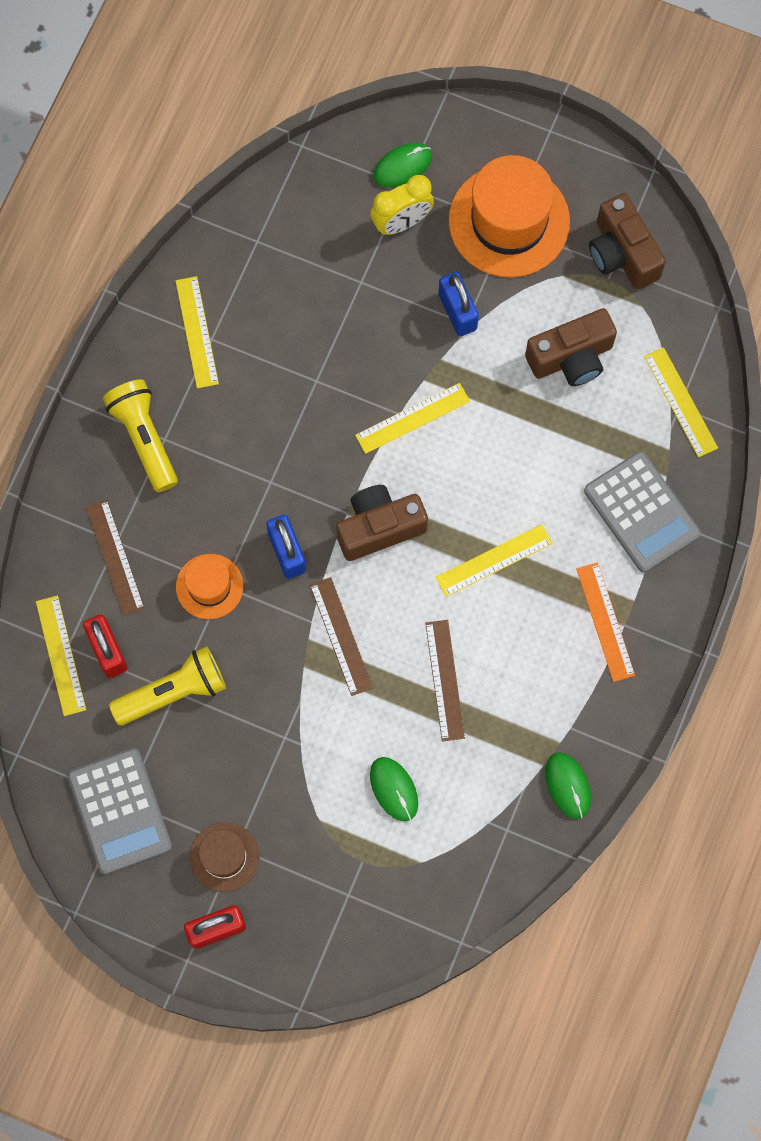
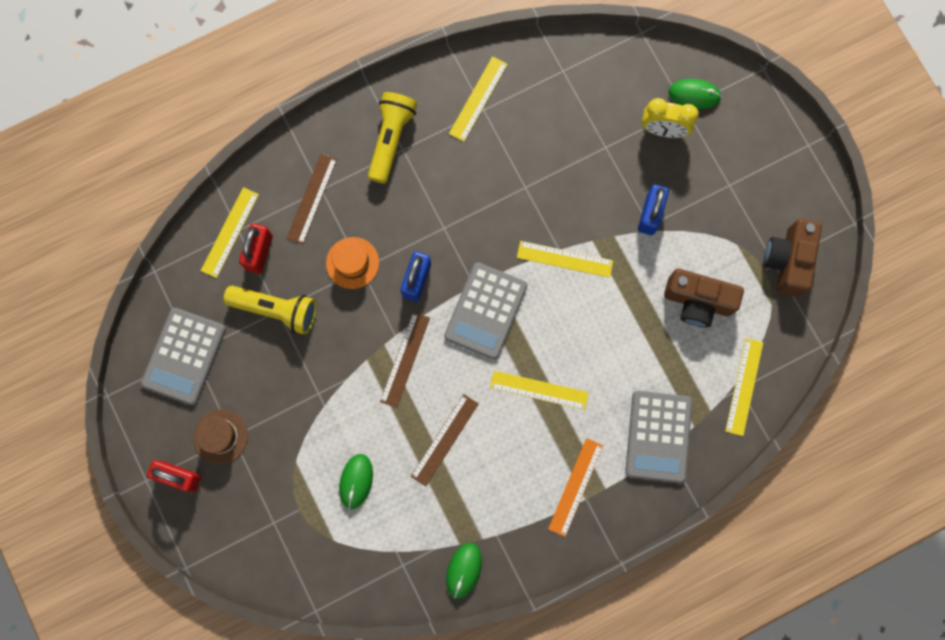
camera: 40 degrees right, 5 degrees up
(379, 528) = (485, 311): brown camera -> grey calculator
(509, 221) = (732, 182): orange hat -> none

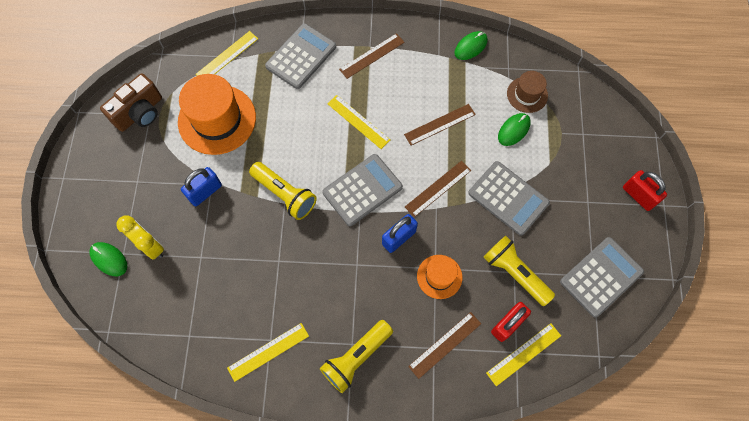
camera: 150 degrees left, 10 degrees down
(220, 436) = (596, 206): brown hat -> brown hat (527, 94)
(322, 391) = (508, 198): none -> grey calculator
(564, 259) = (285, 194): yellow ruler -> yellow flashlight
(575, 487) = (372, 56): orange ruler -> brown ruler
(697, 302) = (217, 119): brown camera -> orange hat

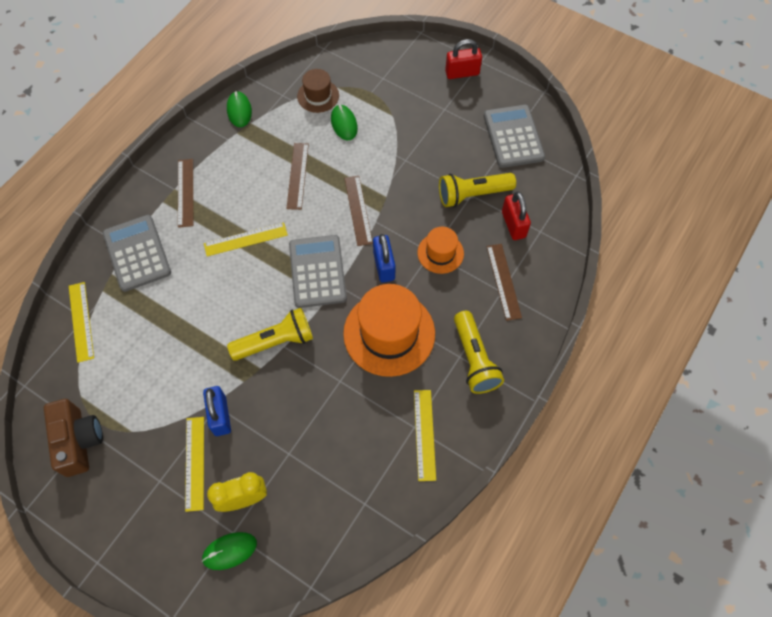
camera: 60 degrees left, 5 degrees down
(217, 119) = (147, 366): orange hat -> orange hat (389, 333)
(508, 198) = (403, 162): grey calculator -> none
(523, 354) = (545, 227): yellow ruler -> yellow ruler (195, 463)

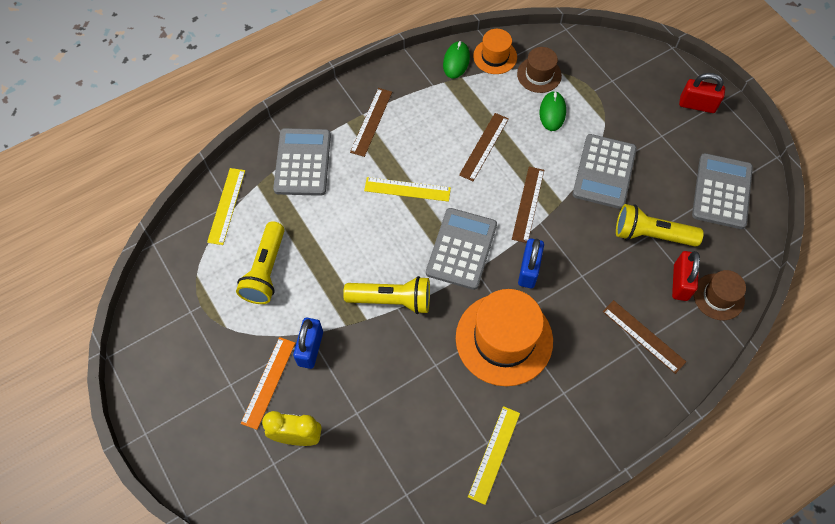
camera: 25 degrees right, 0 degrees up
(79, 441) = (178, 315): brown camera -> none
(195, 463) = (268, 382): yellow ruler -> orange ruler
(229, 551) = (263, 479): green mouse -> none
(410, 157) = (604, 172): none -> grey calculator
(440, 253) = (591, 280): orange hat -> orange hat (495, 56)
(474, 359) = (577, 402): yellow flashlight -> yellow flashlight (266, 271)
(503, 281) = (643, 336): brown ruler -> brown ruler turned 60 degrees counterclockwise
(548, 223) = (718, 296): none -> brown hat

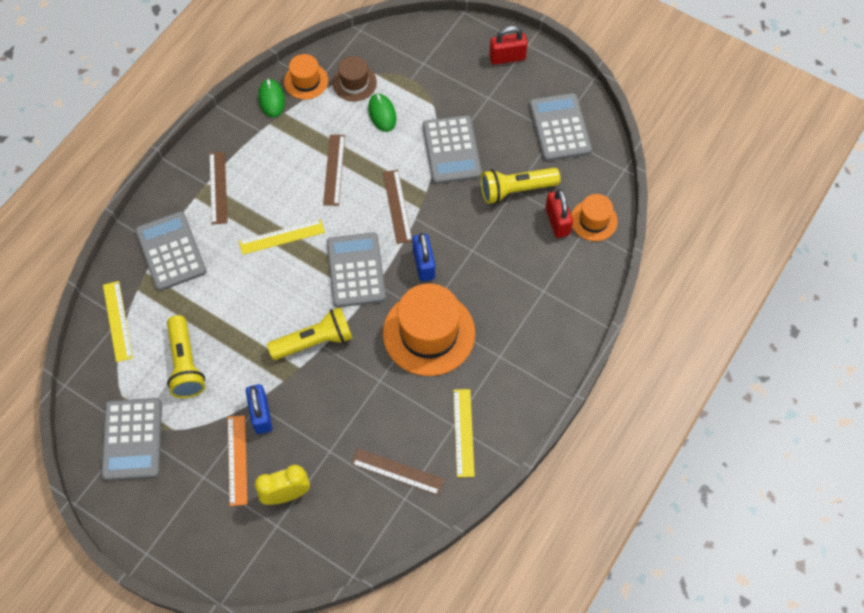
camera: 25 degrees left, 0 degrees up
(186, 320) = (132, 439): none -> grey calculator
(643, 336) = (545, 280): brown ruler -> brown ruler (397, 471)
(718, 296) = (593, 220): brown hat -> orange hat

